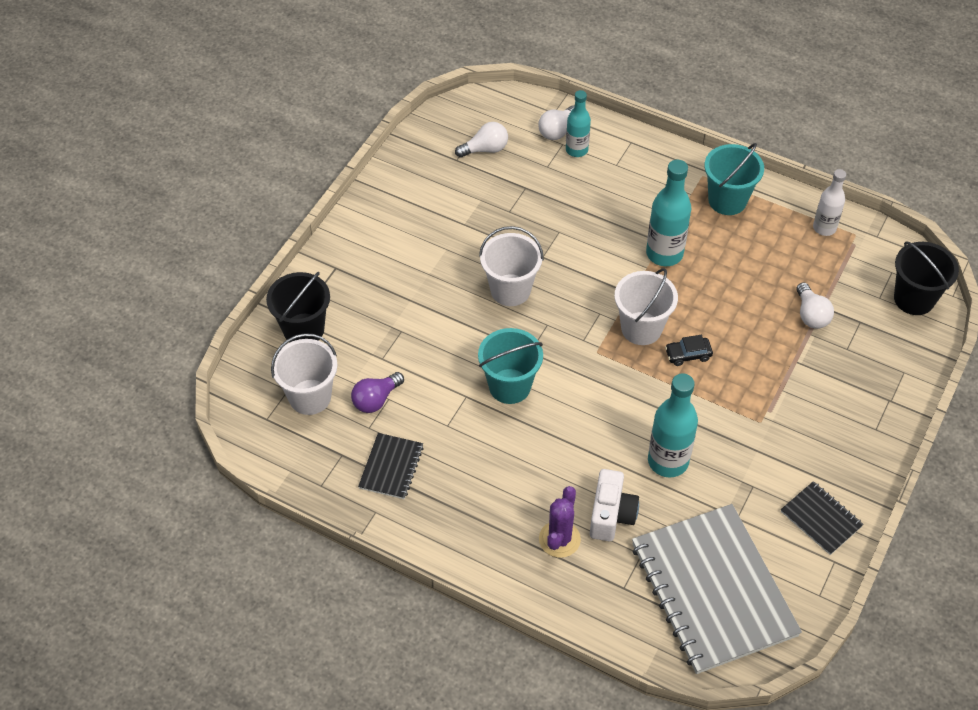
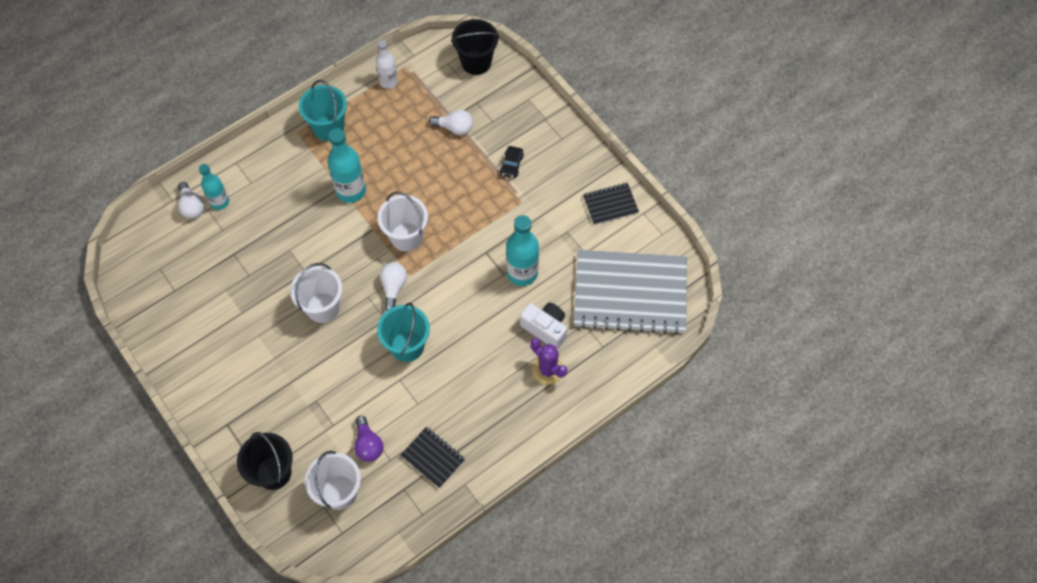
camera: 65 degrees left, 10 degrees up
(485, 149) = (177, 265): white light bulb -> white light bulb (393, 287)
(688, 355) = (444, 218): black car -> black car (511, 165)

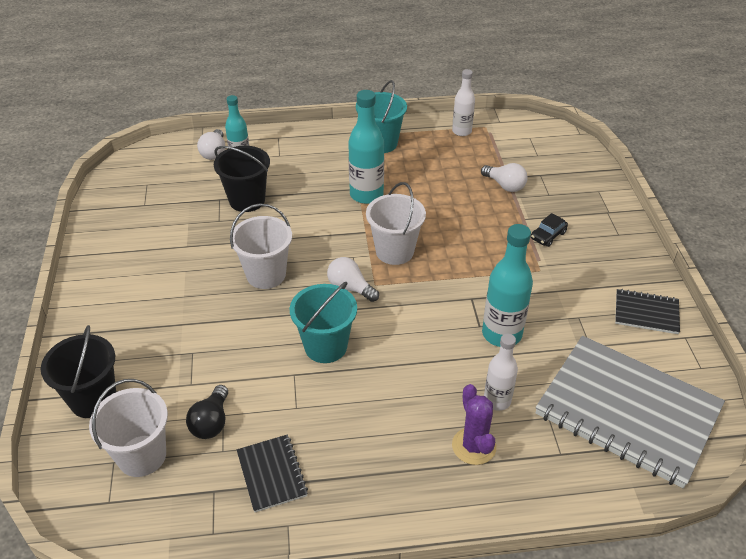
camera: 30 degrees right, 20 degrees down
(368, 444) = (211, 422): purple light bulb -> black light bulb
(393, 287) = (350, 288): white light bulb -> white light bulb turned 90 degrees counterclockwise
(476, 62) = (559, 146): black bucket -> black bucket (247, 200)
(545, 328) = (497, 400): white camera -> white bottle

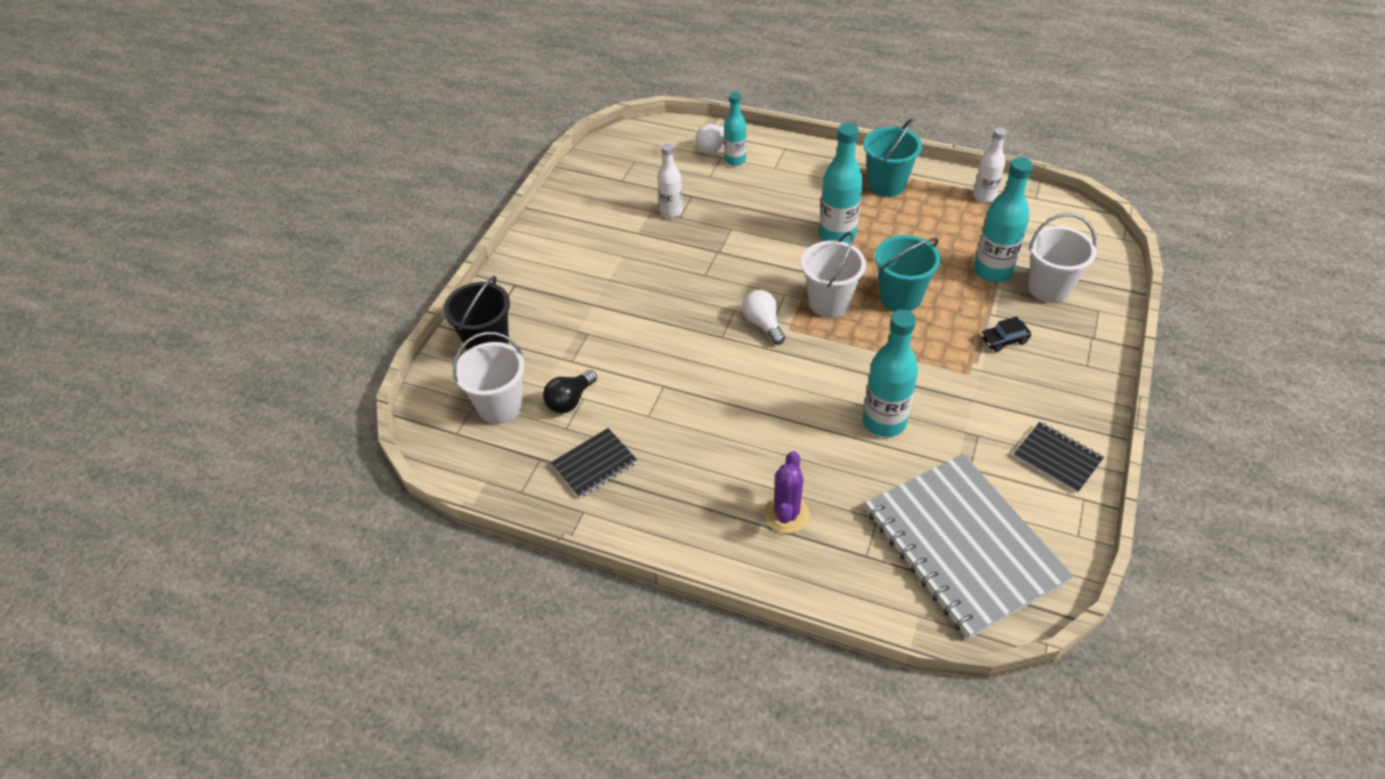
camera: 30 degrees right, 5 degrees up
(247, 200) = (717, 205): black bucket -> none
(266, 275) = (692, 284): white bucket -> white bucket (1049, 288)
(272, 474) = (594, 464): black notebook -> black notebook turned 45 degrees clockwise
(325, 346) = (707, 371): turquoise bucket -> turquoise bucket (900, 297)
(497, 400) = (836, 482): white bottle -> white bottle (671, 211)
(505, 185) = (993, 271): white light bulb -> turquoise bottle

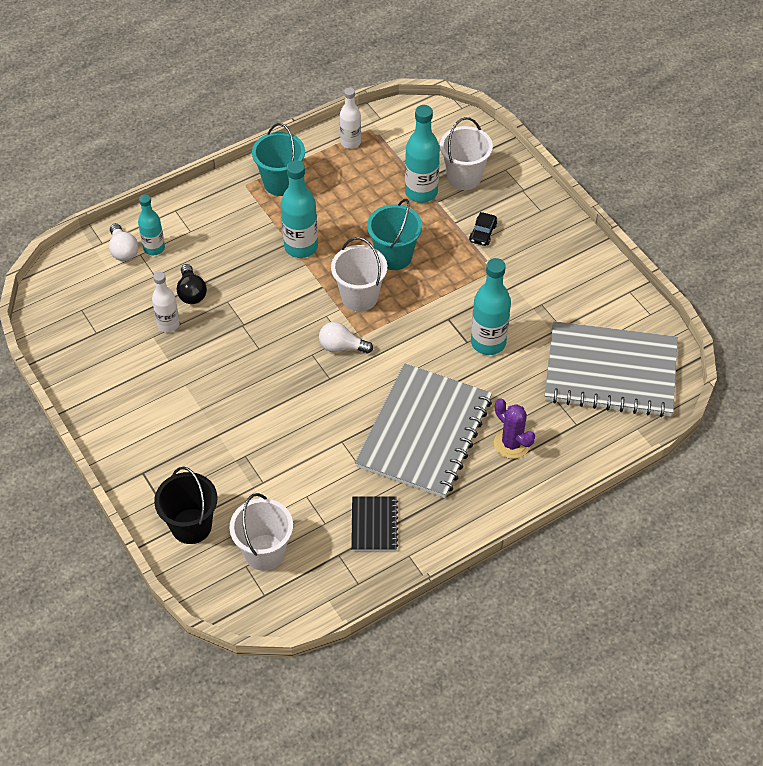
camera: 55 degrees left, 5 degrees up
(570, 400) = (301, 505): black light bulb -> black light bulb (191, 292)
(731, 438) = (424, 433): none -> grey notebook
(1057, 458) = (592, 280): black notebook -> none

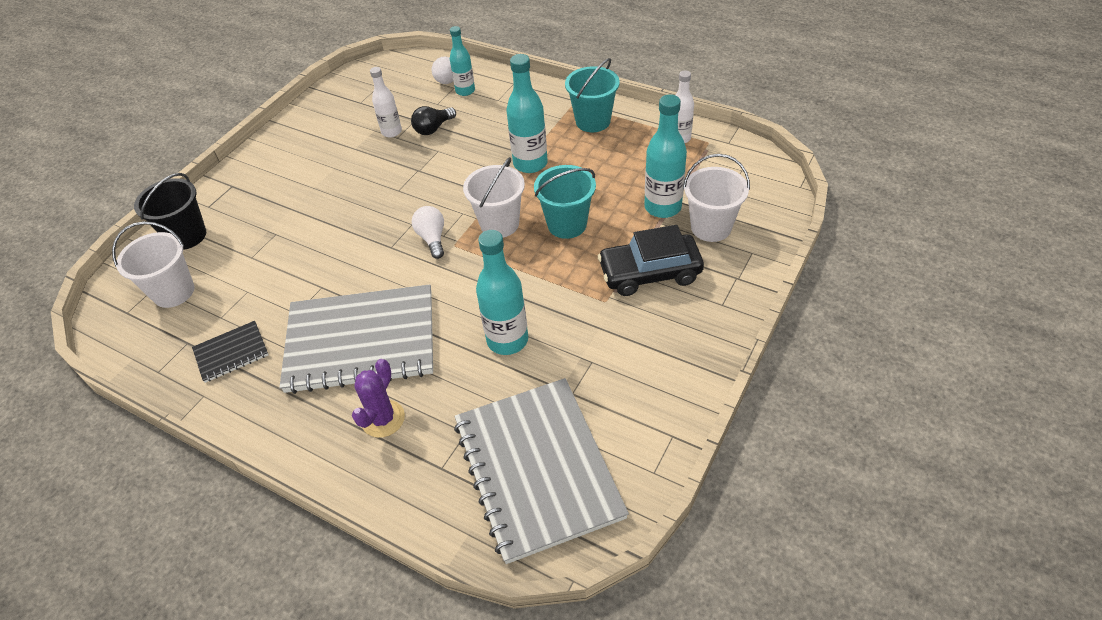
camera: 65 degrees right, 5 degrees down
(482, 233) = (650, 273): black car -> black car, size x2.16

